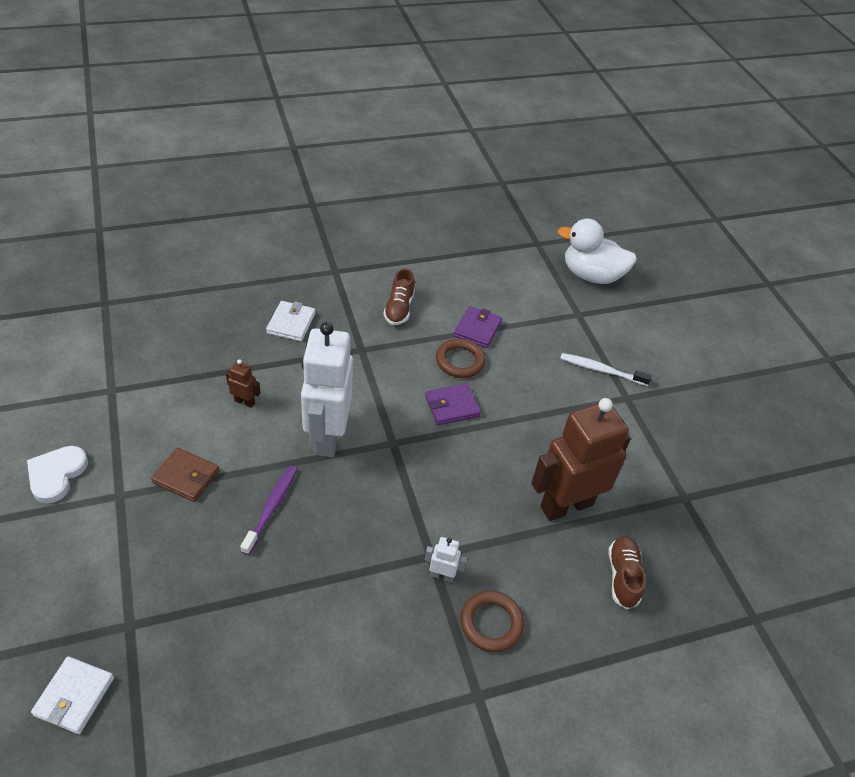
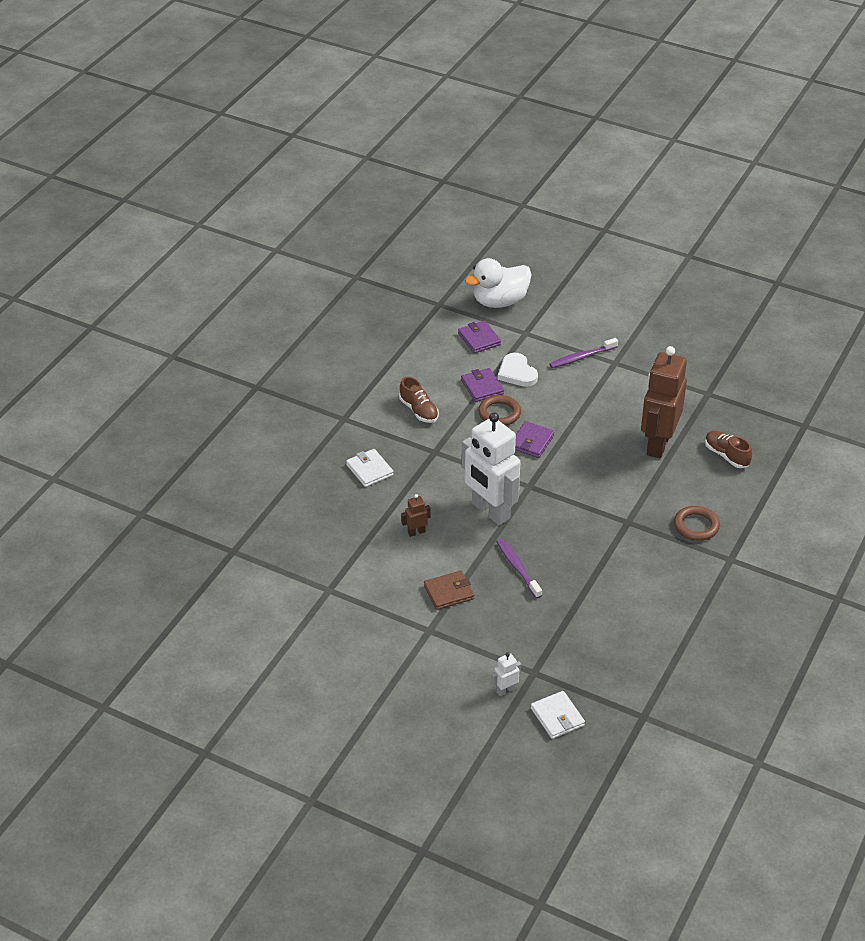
camera: 40 degrees left, 5 degrees down
(56, 475) = (377, 651): white heart -> white heart (517, 373)
(442, 575) = (645, 525): white robot -> white robot (505, 690)
(531, 291) = (479, 339): none -> purple wallet
(601, 370) = (582, 357): white toothbrush -> purple toothbrush

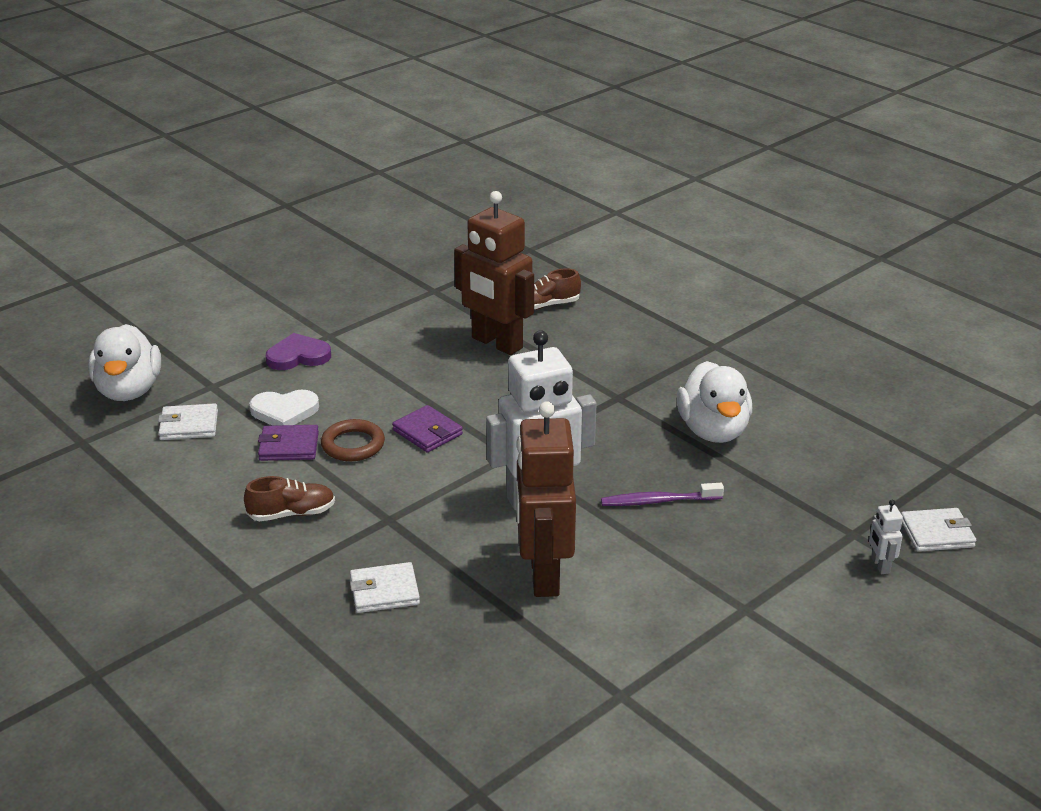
camera: 70 degrees left, 10 degrees down
(416, 532) = (543, 575): brown robot -> brown robot, size x2.49
(449, 592) = (678, 572): brown wallet -> none
(479, 339) = (189, 425): purple wallet -> white wallet
(582, 357) = (298, 356): purple toothbrush -> purple heart
(615, 579) = (713, 431): none -> white duck
(696, 526) = (650, 353): brown ring -> none

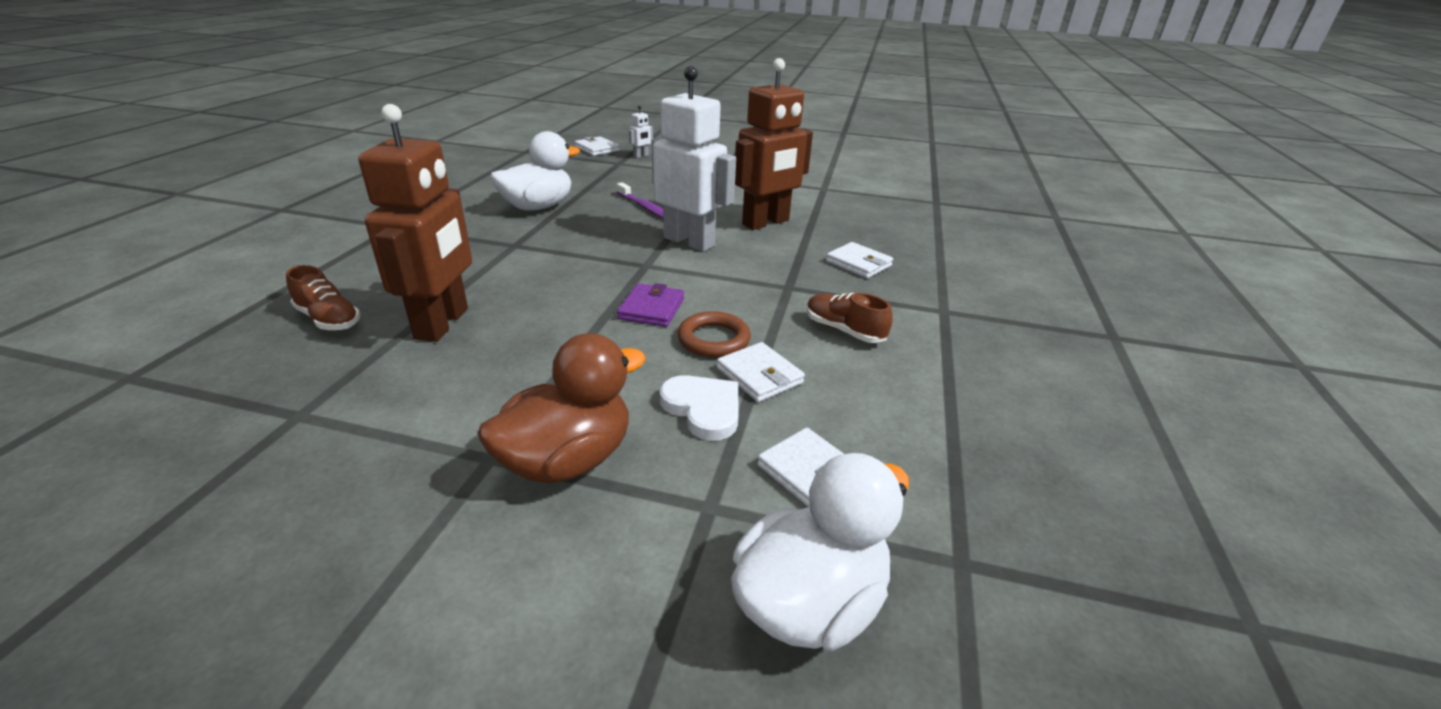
camera: 125 degrees left, 0 degrees up
(289, 446) = (759, 375): purple wallet -> white wallet
(298, 356) = (567, 460): purple heart -> brown duck

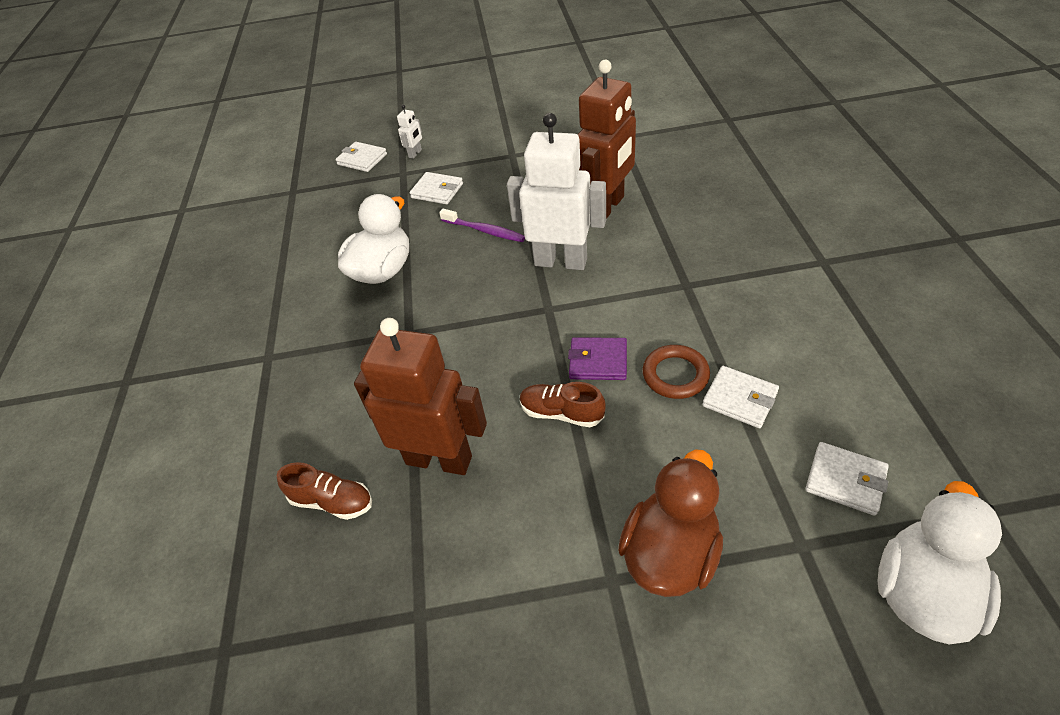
camera: 15 degrees left, 15 degrees up
(443, 324) = (439, 459): brown robot -> brown robot turned 60 degrees counterclockwise
(651, 309) = (598, 361): purple wallet -> purple wallet turned 75 degrees counterclockwise
(703, 409) = (725, 454): white heart -> none
(843, 330) = (765, 319): brown shoe -> brown shoe (561, 413)
(858, 263) = (721, 231): white wallet -> white wallet (437, 191)

